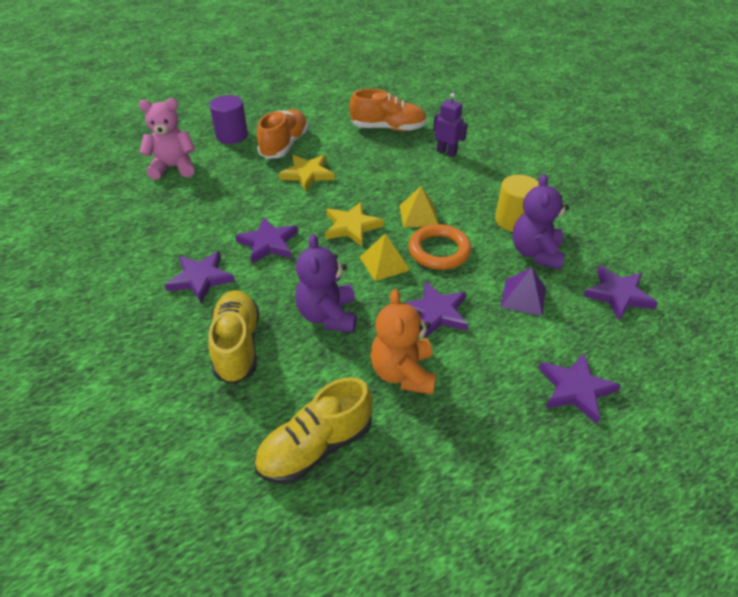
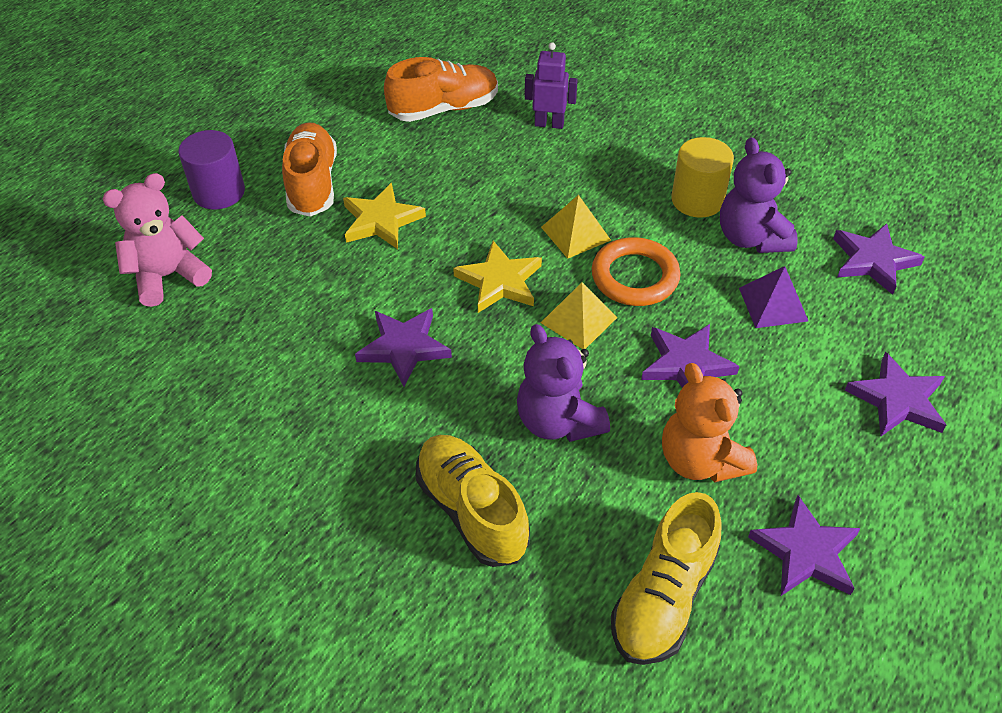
camera: 25 degrees left, 5 degrees up
(201, 278) = (348, 436): purple star -> purple star (806, 552)

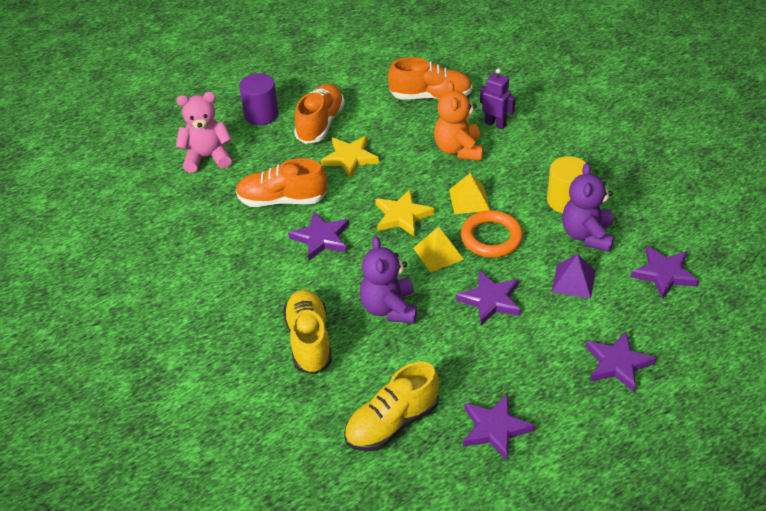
camera: 25 degrees right, 5 degrees down
(315, 308) = (282, 200): none -> orange shoe
(700, 460) = (463, 357): orange teddy bear -> orange teddy bear (458, 149)

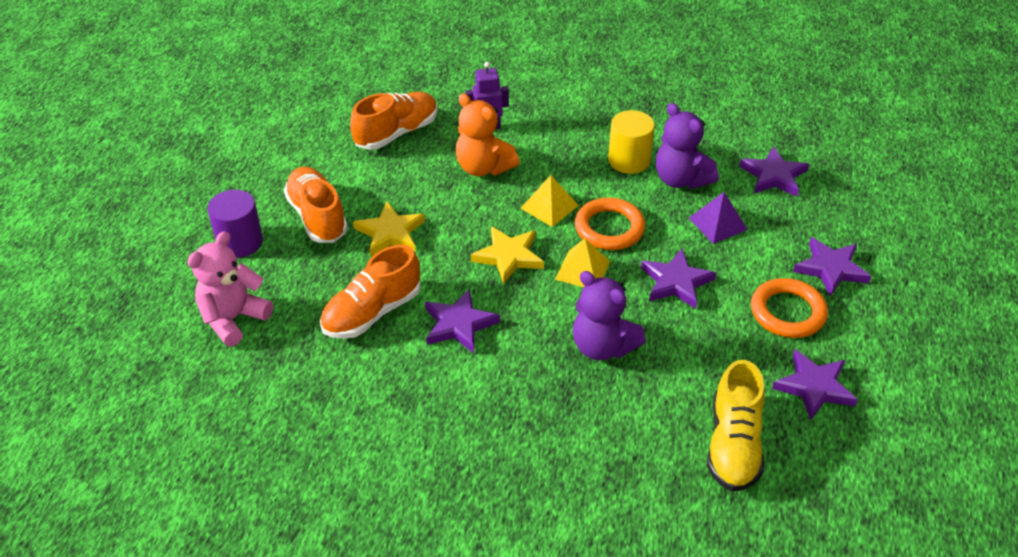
camera: 45 degrees left, 0 degrees up
(309, 341) = (570, 426): yellow shoe -> none
(543, 370) = (787, 312): none -> orange ring

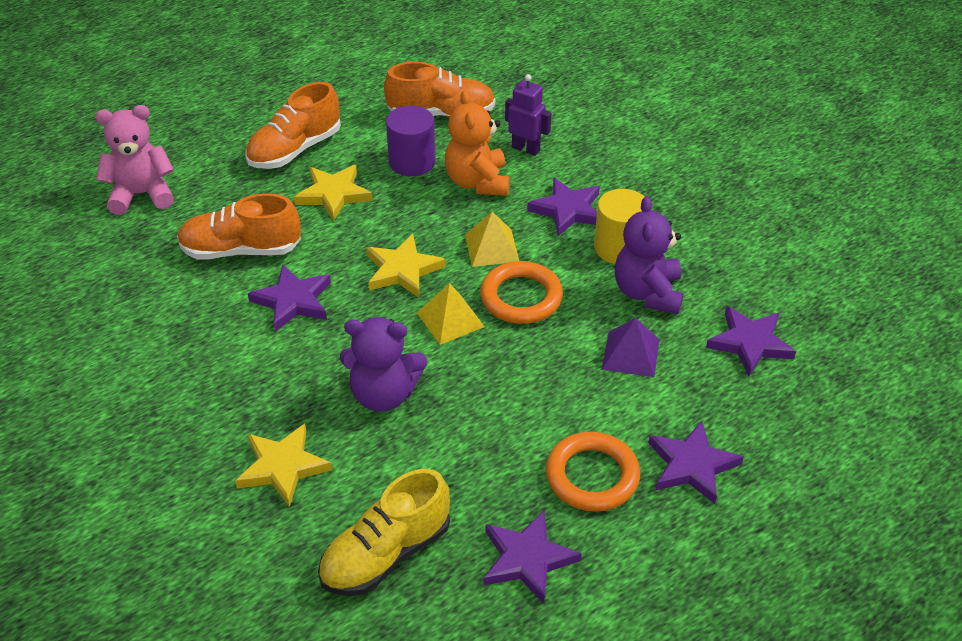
camera: 40 degrees right, 0 degrees up
(240, 242) = (216, 138): purple cylinder -> purple cylinder (412, 162)
(317, 217) = (295, 150): orange shoe -> orange shoe turned 150 degrees counterclockwise
(598, 438) = (283, 467): none -> yellow star
(602, 346) = (383, 394): purple teddy bear -> purple teddy bear turned 75 degrees counterclockwise
(676, 282) = (520, 381): purple star -> purple star (568, 210)

